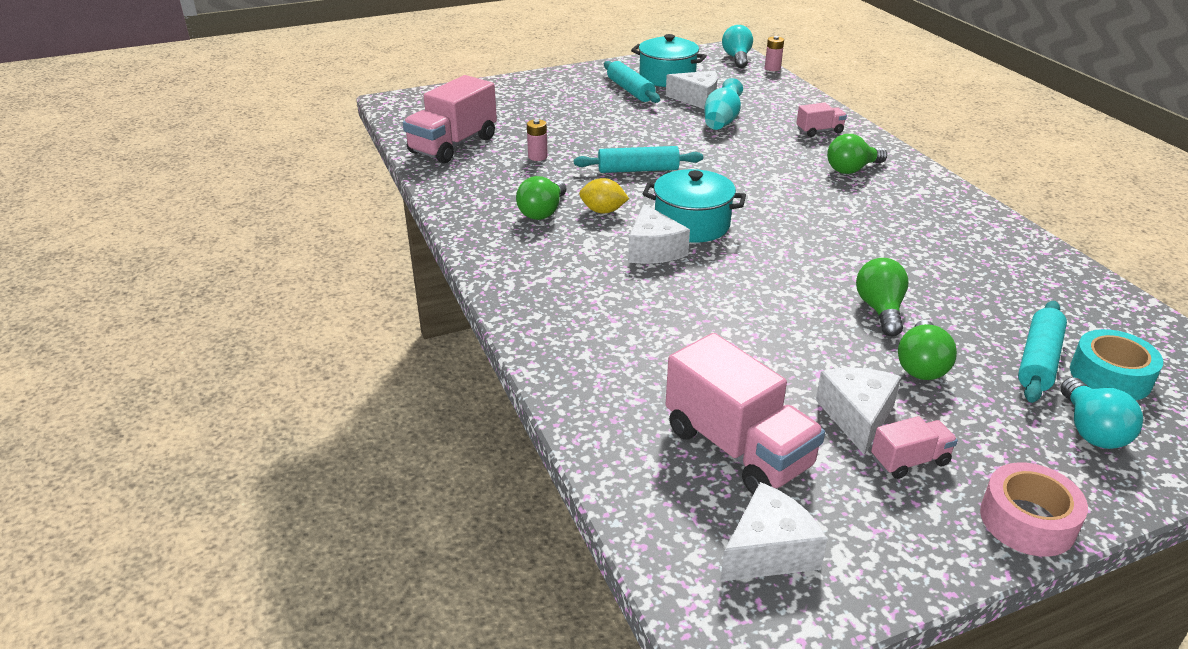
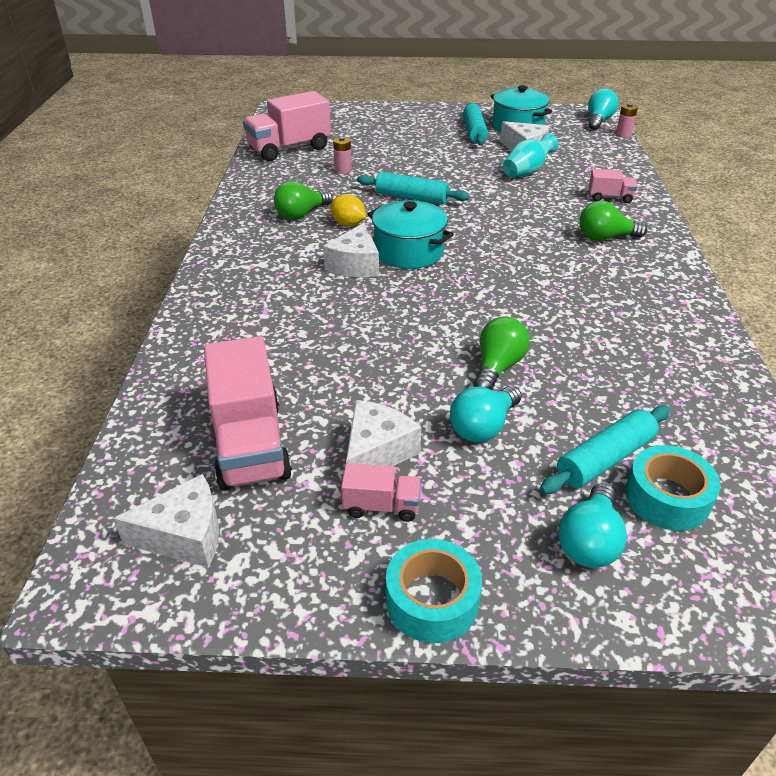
camera: 25 degrees right, 5 degrees up
(921, 365) = (483, 427): green light bulb -> turquoise light bulb
(1027, 521) = (432, 600): pink tape -> turquoise tape

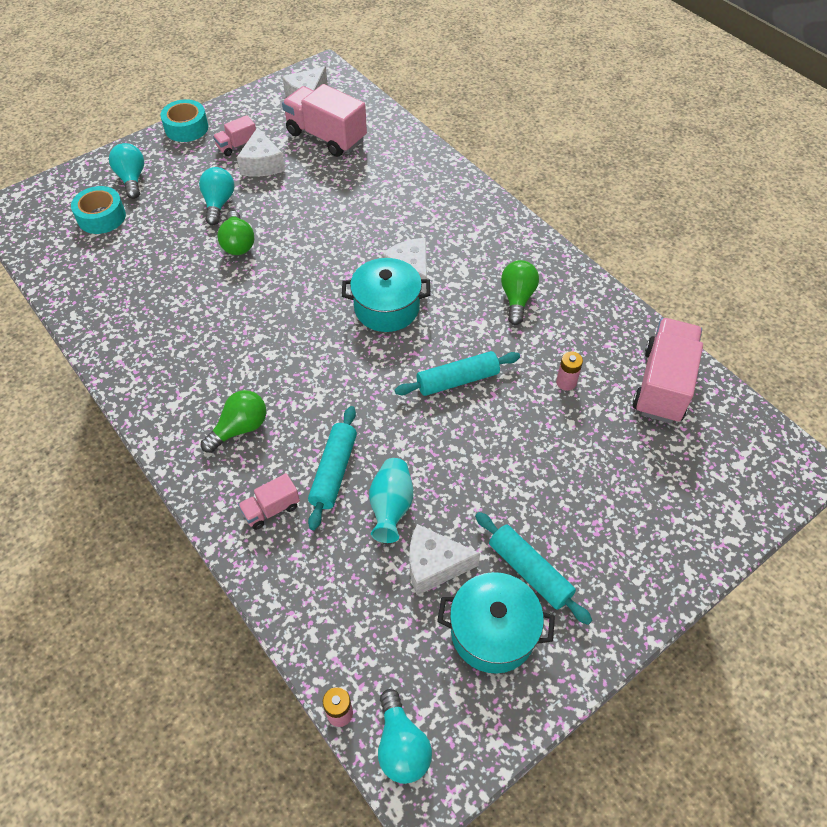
camera: 140 degrees right, 15 degrees up
(348, 224) = (467, 310): yellow lemon -> none
(605, 459) = (142, 220): turquoise rolling pin -> turquoise rolling pin (334, 471)

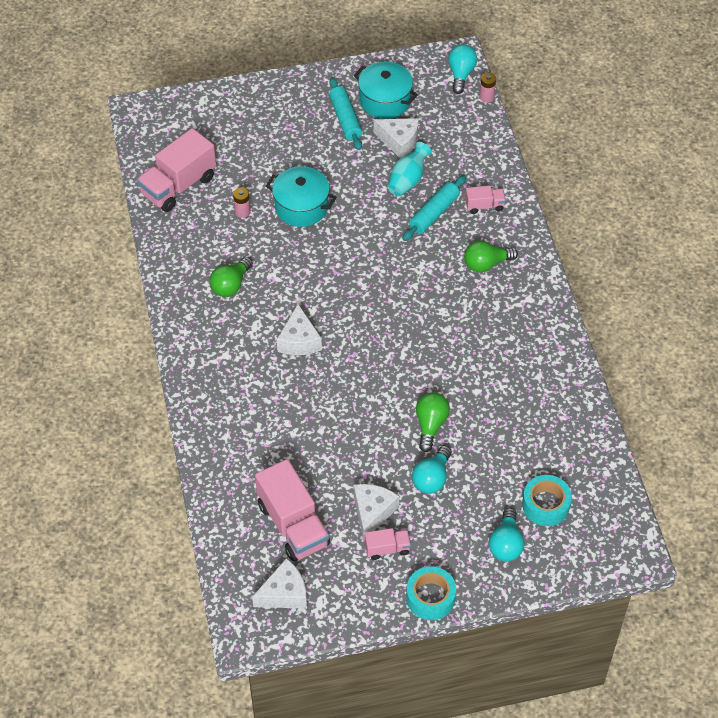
camera: 155 degrees left, 0 degrees up
(386, 308) = (336, 316): turquoise pot -> turquoise pot (301, 207)
(457, 380) = (317, 241): turquoise rolling pin -> none

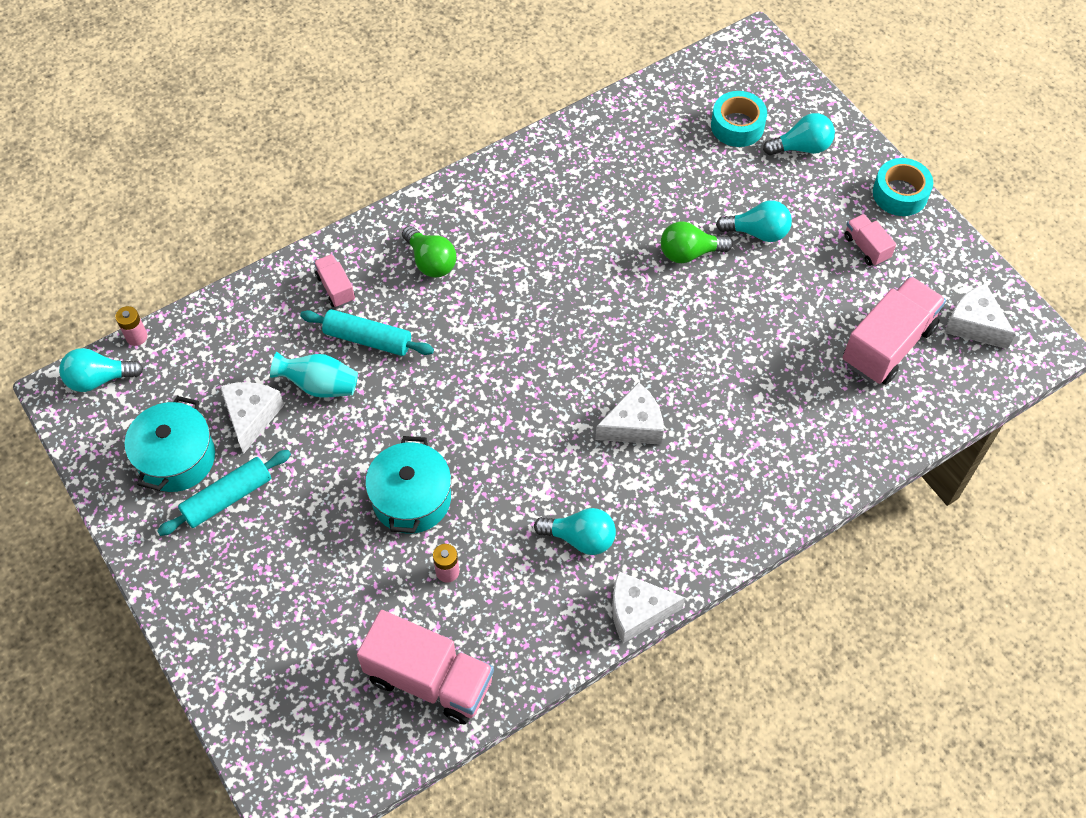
camera: 110 degrees left, 5 degrees up
(231, 285) = (580, 538): green light bulb -> turquoise light bulb
(372, 512) = (830, 274): white cheese -> white cheese (637, 611)

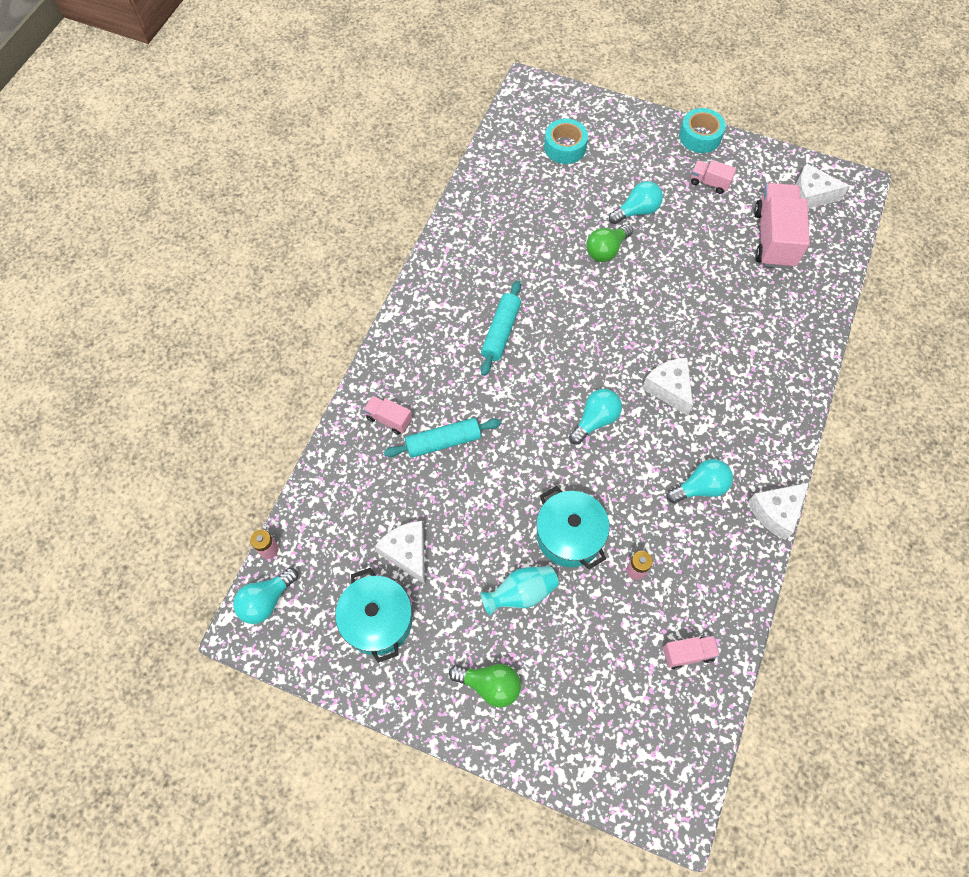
camera: 35 degrees left, 5 degrees up
(227, 497) = (440, 624): turquoise rolling pin -> turquoise rolling pin (500, 332)
(320, 385) = (437, 497): turquoise vase -> turquoise vase (521, 593)
(429, 679) = (688, 653): pink truck -> pink truck, size x0.49
(430, 261) = (440, 359): green light bulb -> green light bulb (490, 685)
(634, 425) = (669, 388): white cheese -> white cheese turned 60 degrees counterclockwise
(801, 147) = (616, 139): turquoise light bulb -> turquoise light bulb (595, 420)

